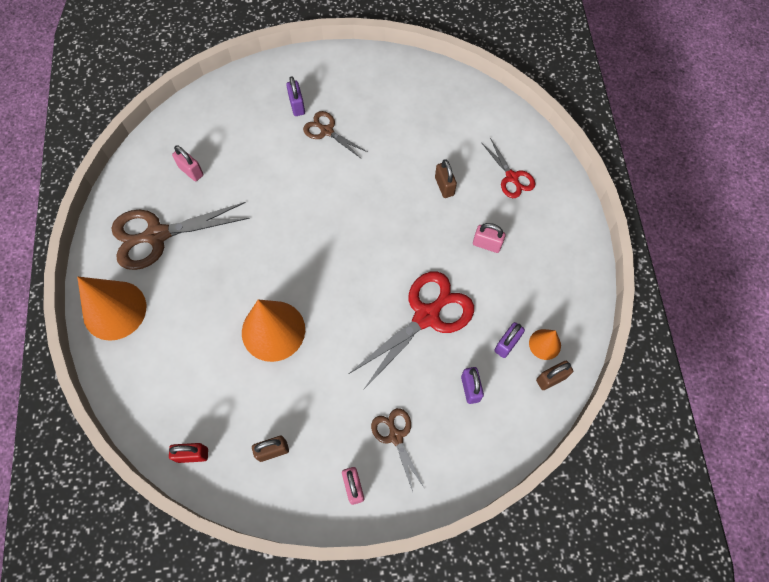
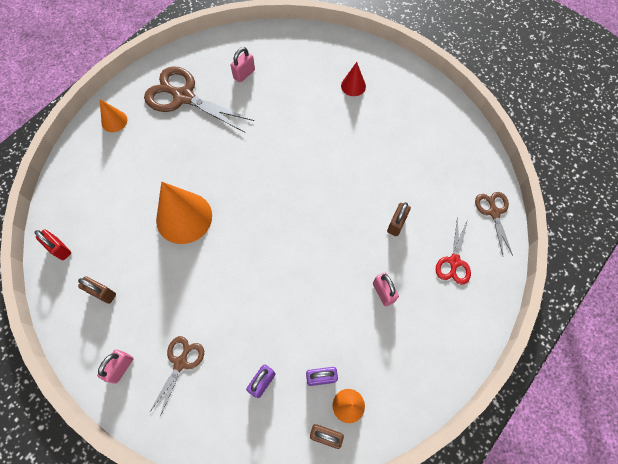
camera: 45 degrees right, 0 degrees up
(114, 310) = (114, 121): orange cone -> orange cone, size x0.50
(191, 171) = (244, 74): pink padlock -> pink padlock turned 45 degrees clockwise
(297, 106) = (353, 86): purple padlock -> red cone
(326, 131) = (355, 118): brown scissors -> brown scissors (493, 212)
(427, 316) = (288, 302): red scissors -> none

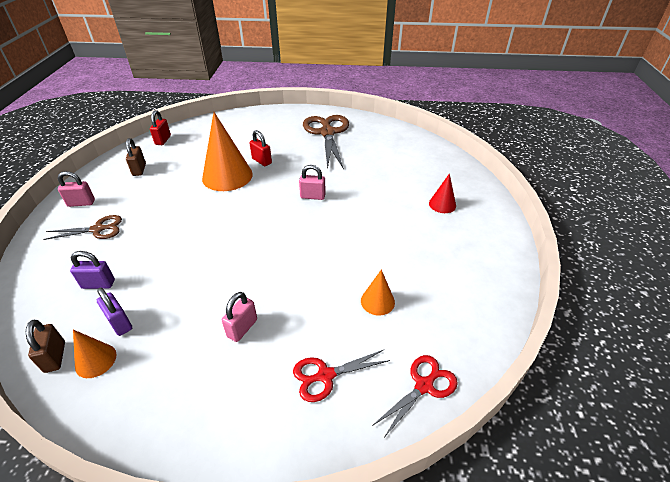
camera: 55 degrees right, 25 degrees down
(114, 121) = (278, 117): orange cone -> orange cone (377, 301)
(183, 176) = (262, 161): none -> red padlock
(244, 74) = (378, 148): pink padlock -> pink padlock (312, 196)
(396, 224) = (328, 301): brown padlock -> none
(493, 212) = (424, 385): brown scissors -> red scissors

